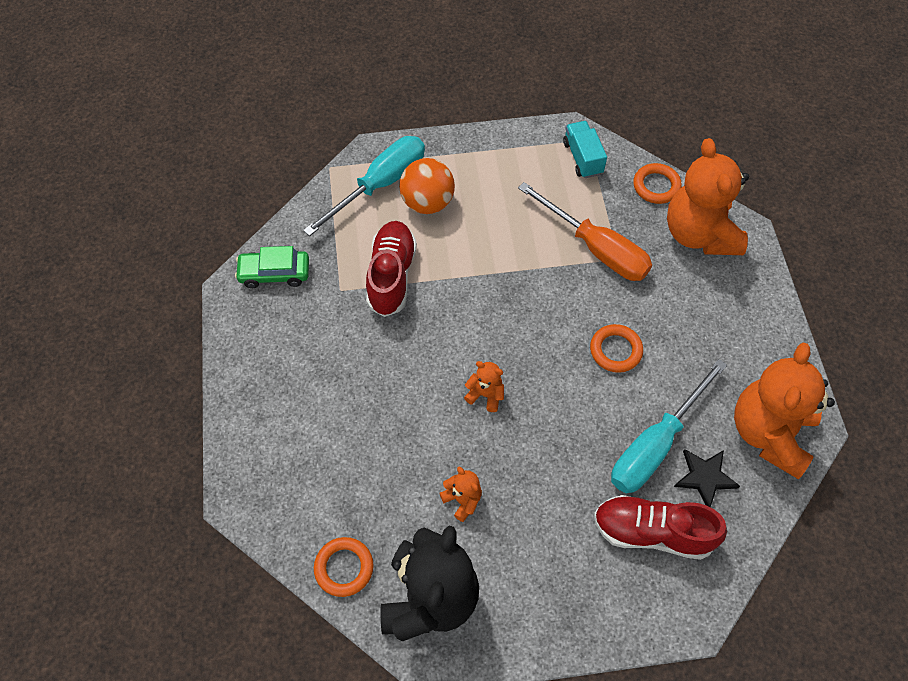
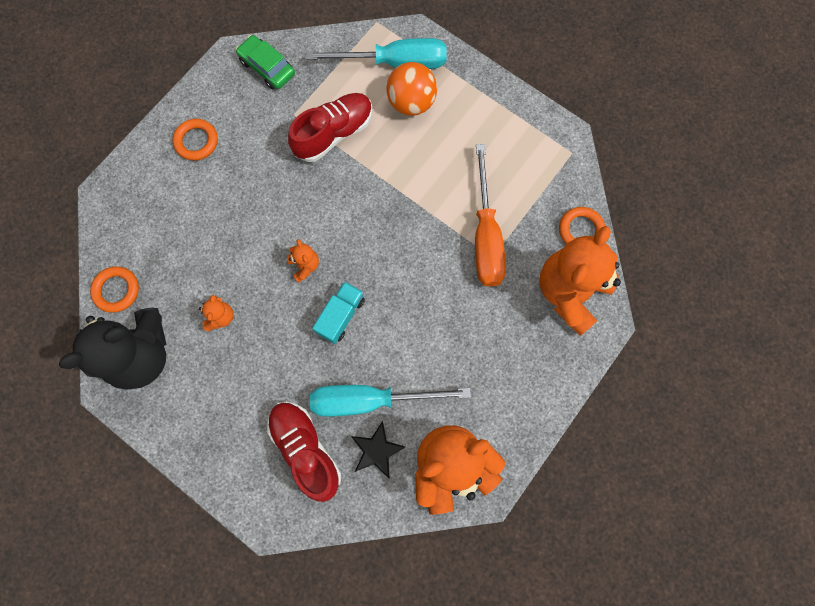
camera: 45 degrees right, 15 degrees up
(582, 158) = (552, 163): turquoise truck -> turquoise truck (341, 315)
(615, 350) = (417, 316): orange ring -> orange ring (196, 141)

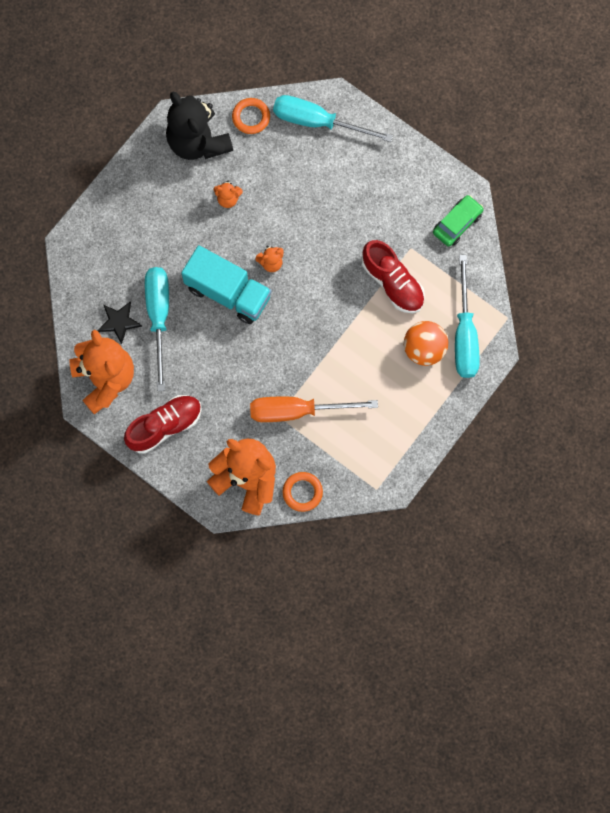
camera: 90 degrees right, 0 degrees up
(131, 213) = (317, 122): none -> turquoise screwdriver
(196, 141) = (383, 168): orange ring -> none
(306, 449) = (121, 268): red shoe -> red shoe (165, 426)
(341, 315) = (228, 292): turquoise truck -> turquoise truck, size x1.77

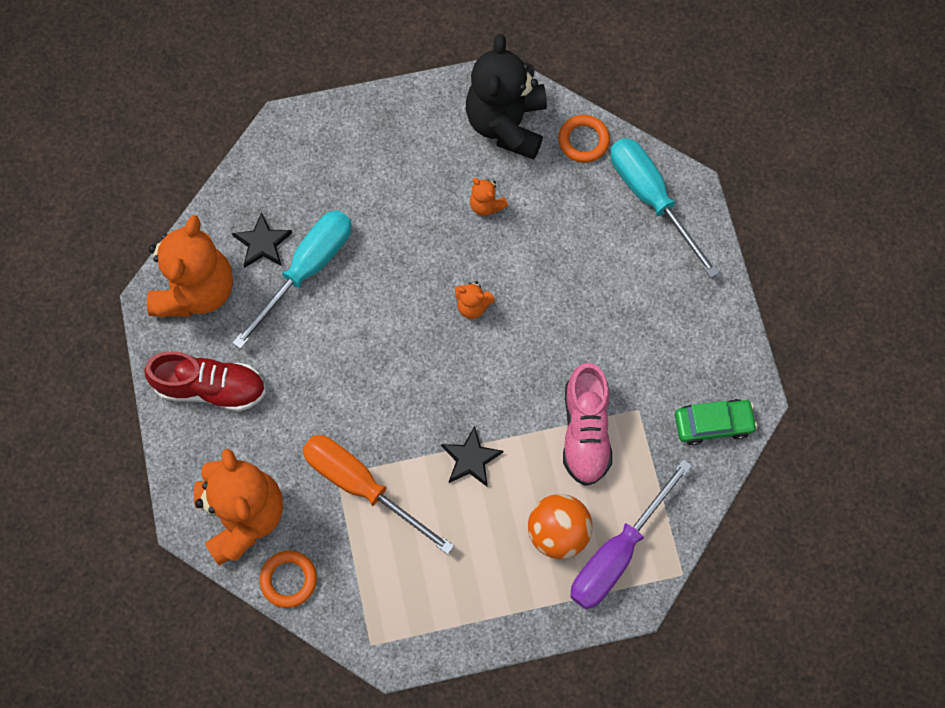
camera: 40 degrees right, 5 degrees down
(228, 292) = (400, 301): turquoise truck -> none
(344, 348) = (470, 459): none -> black star
(392, 282) = (585, 431): red shoe -> pink shoe
(464, 334) = (617, 553): turquoise screwdriver -> purple screwdriver

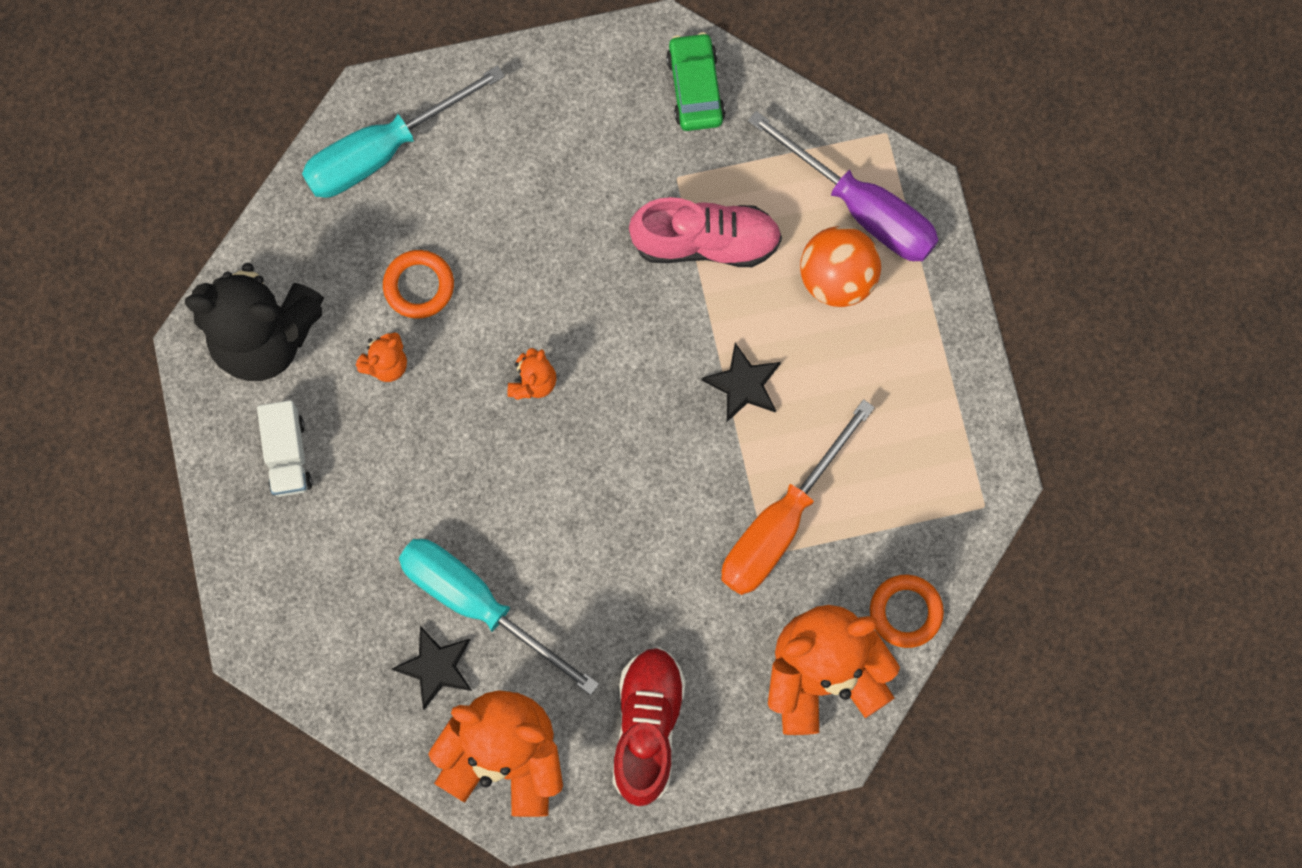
camera: 90 degrees left, 5 degrees up
(419, 142) = (287, 455): none -> white truck
(583, 141) = (294, 235): orange ring -> orange ring (419, 286)

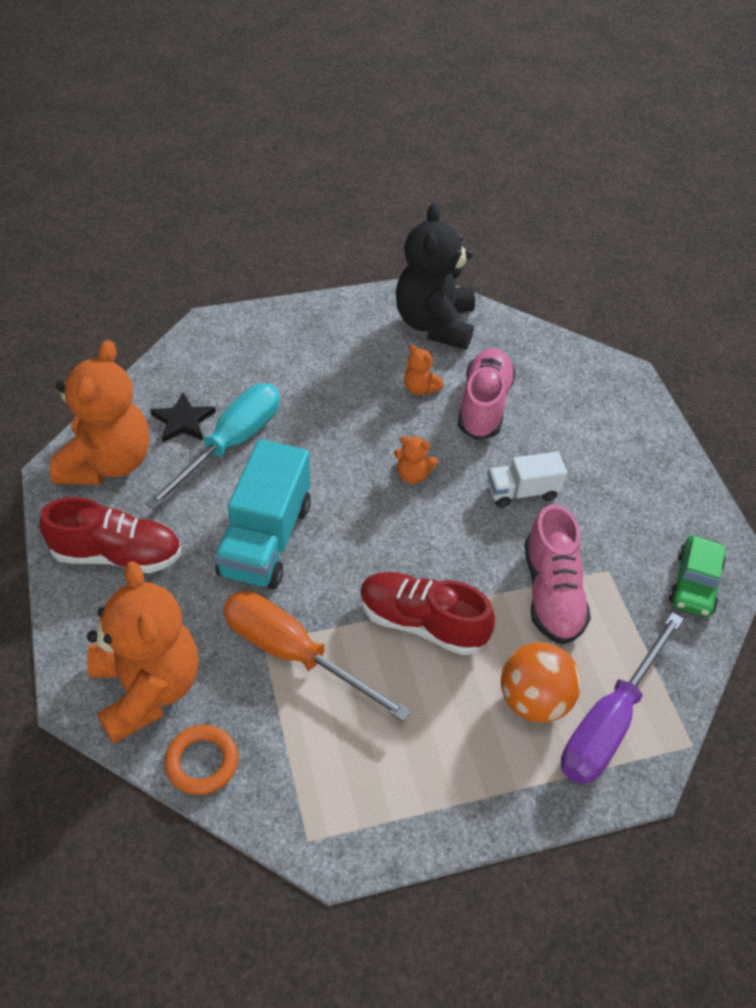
camera: 85 degrees right, 25 degrees down
(287, 455) = (347, 338): white truck -> white truck (522, 492)
(382, 150) = (588, 383): turquoise screwdriver -> none
(419, 286) = (484, 405): orange ring -> pink shoe
(627, 556) = (265, 539): none -> turquoise truck
(695, 88) = (695, 583): green car -> green car turned 120 degrees clockwise
(743, 384) = (422, 623): black star -> red shoe

